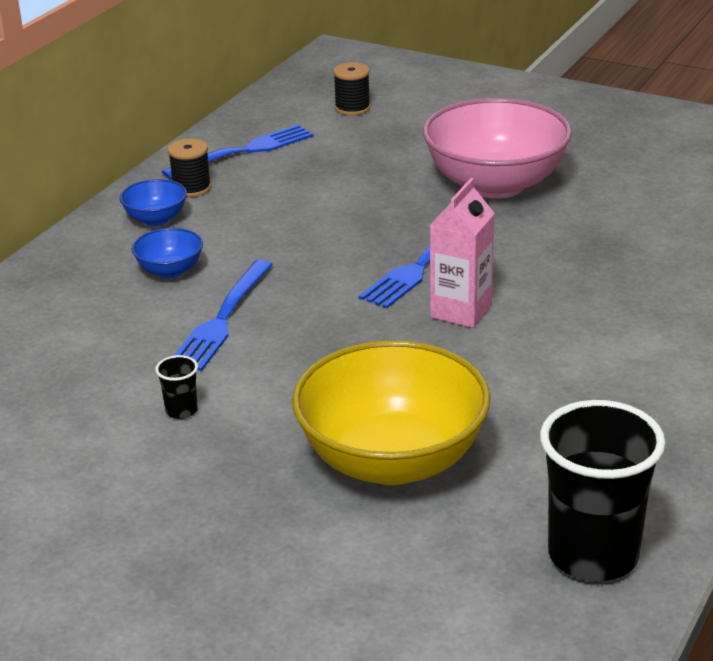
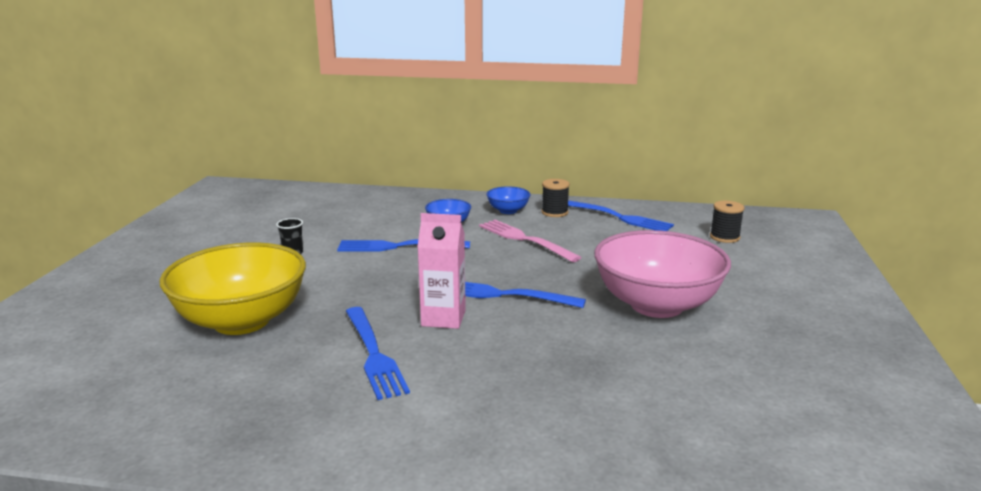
camera: 70 degrees right, 10 degrees down
(268, 225) = (524, 239): none -> pink fork
(527, 365) = (374, 354): none -> blue fork
(593, 555) = (115, 413): black cup -> none

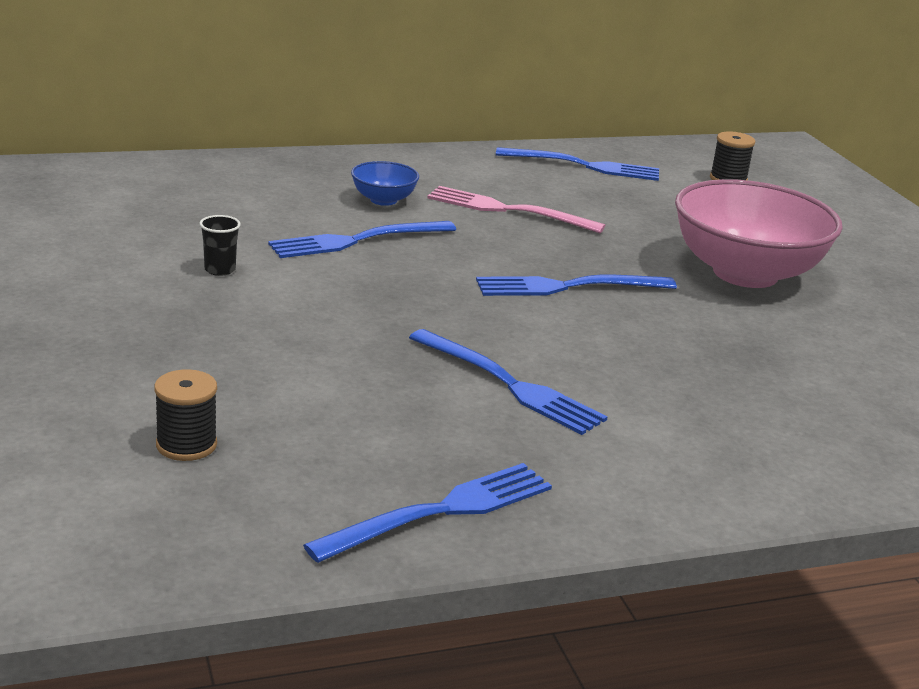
camera: 30 degrees left, 5 degrees up
(211, 432) = (441, 511): none -> blue fork
(241, 321) = (283, 374): yellow bowl -> none
(443, 318) = (535, 327): pink carton -> none
(508, 211) = (437, 171): blue bowl -> none
(554, 212) = (500, 167): black spool -> black spool (186, 445)

